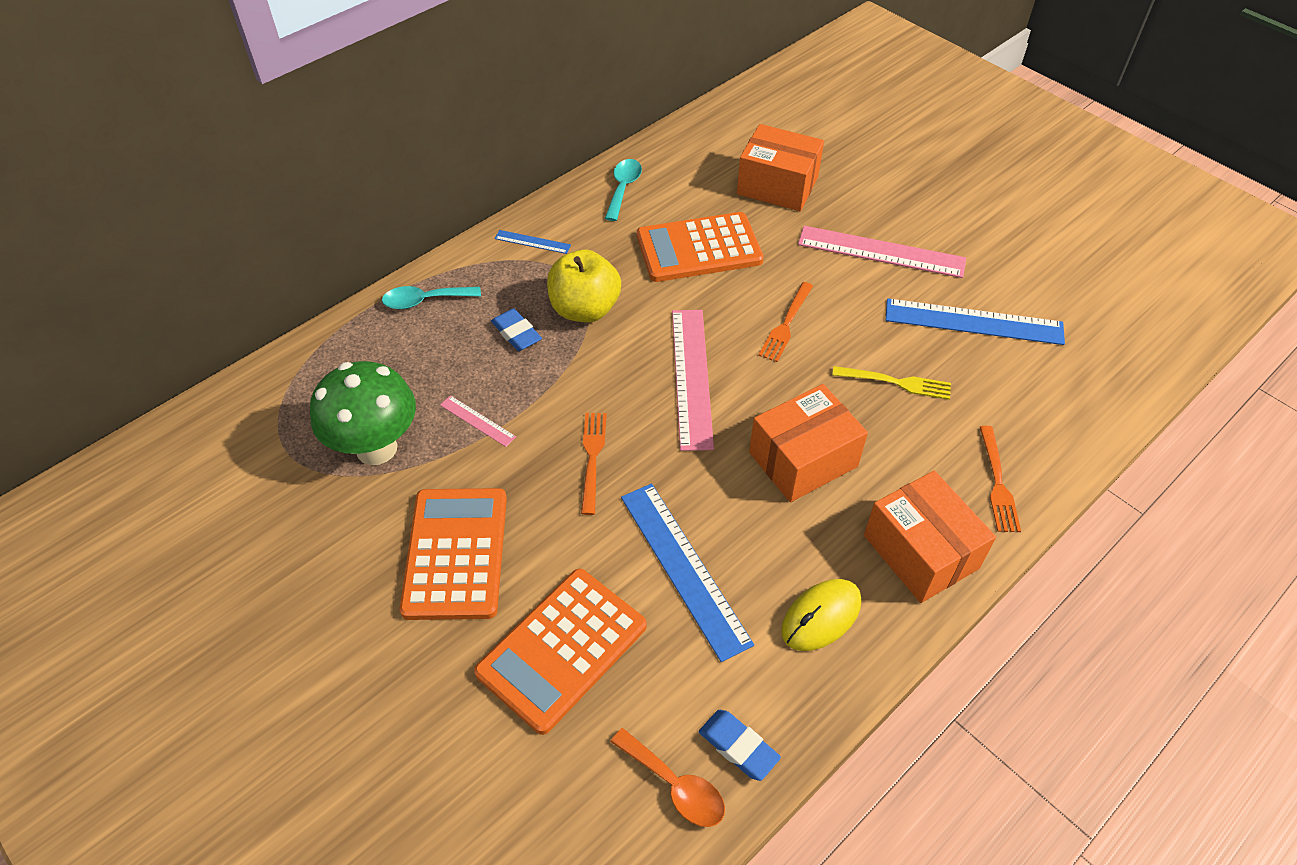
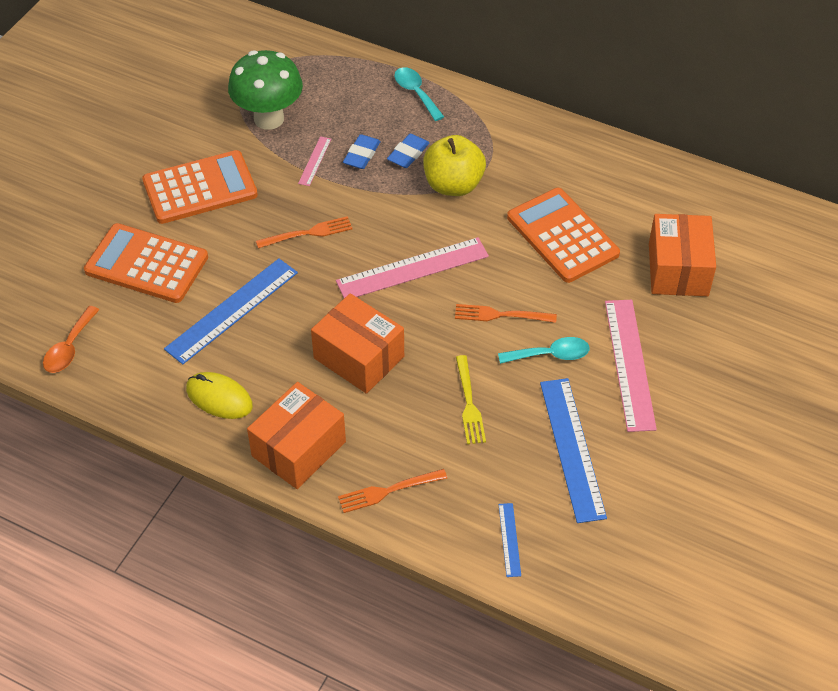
camera: 70 degrees right, 0 degrees up
(532, 242) = (512, 131): blue ruler -> blue ruler (509, 539)
(623, 188) = (610, 166): turquoise spoon -> turquoise spoon (550, 355)
(738, 747) = (105, 373): blue eraser -> blue eraser (361, 155)

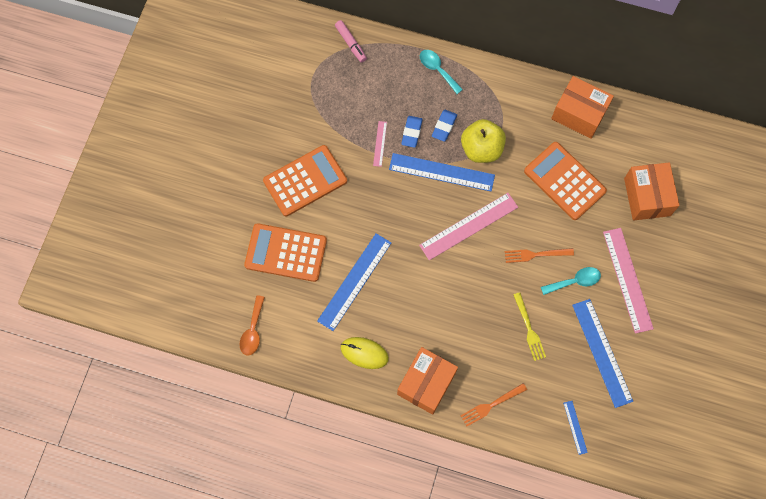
camera: 10 degrees left, 20 degrees up
(269, 119) = (338, 110): green mushroom -> none
(308, 52) = (351, 43): none -> pink marker
(308, 233) = (390, 208): orange fork -> none
(359, 357) = (449, 305): orange box -> orange box (579, 114)
(391, 203) = (441, 172): none -> blue ruler

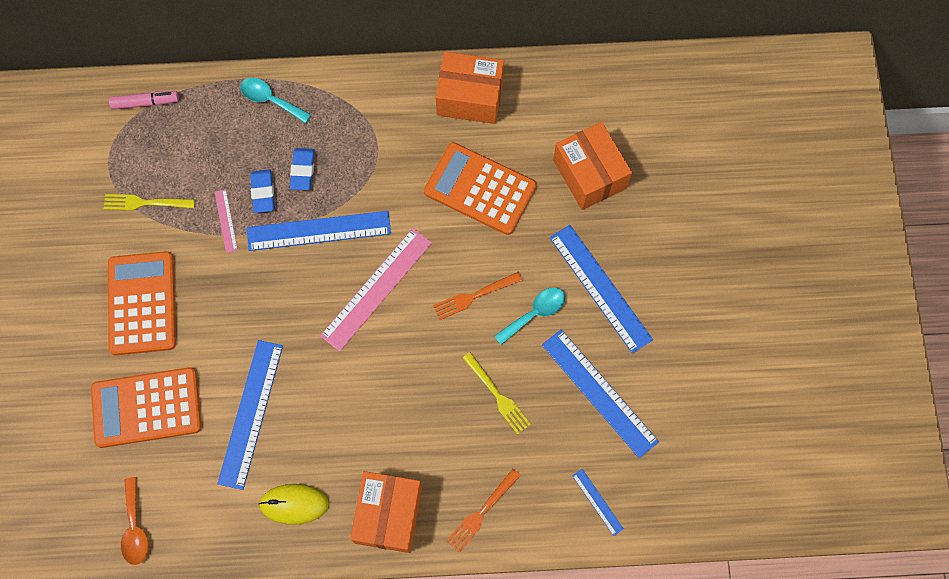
camera: 20 degrees left, 0 degrees up
(305, 181) = (142, 303): orange calculator -> orange calculator turned 45 degrees counterclockwise
(329, 113) = (145, 203): none -> yellow fork
(351, 43) = (145, 102): pink marker -> pink marker turned 45 degrees counterclockwise
(481, 149) = (360, 183): yellow apple -> none
(627, 280) = (600, 288): pink ruler -> blue ruler

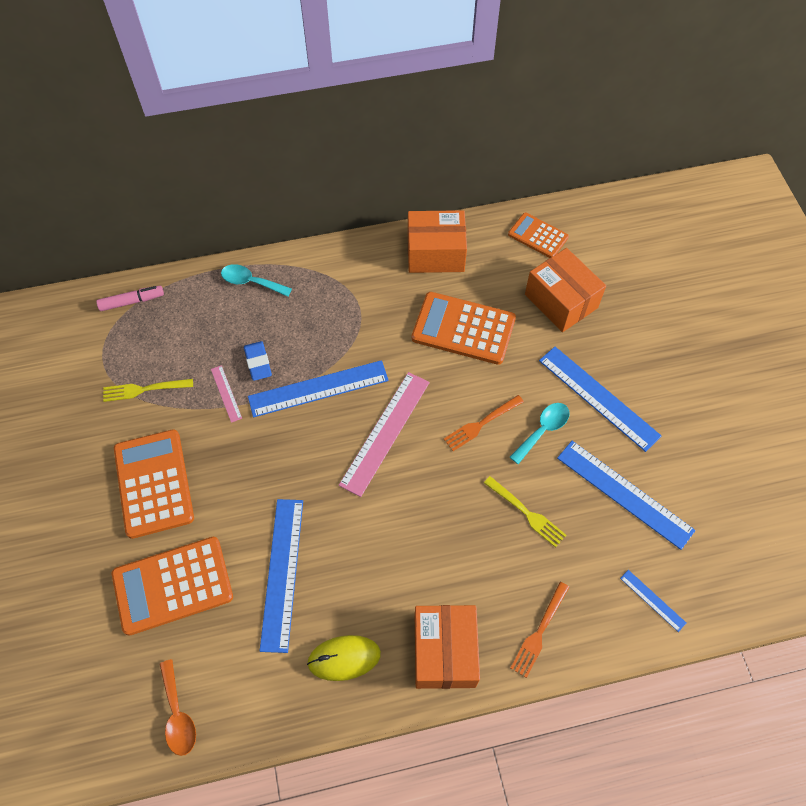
camera: 10 degrees left, 10 degrees down
(303, 170) = (293, 338): blue eraser -> none
(584, 94) = (538, 236): none -> orange calculator

